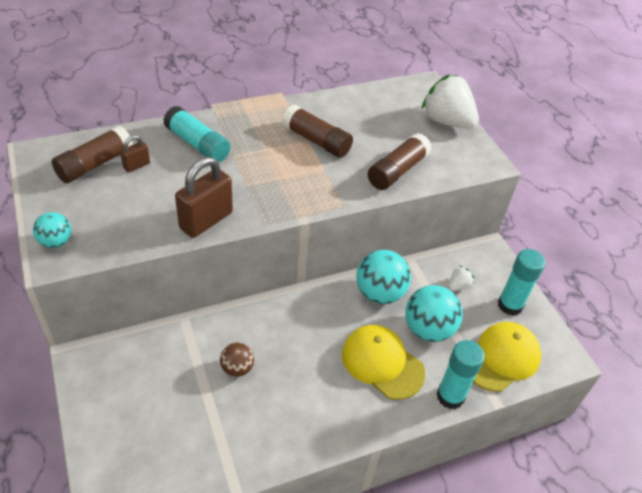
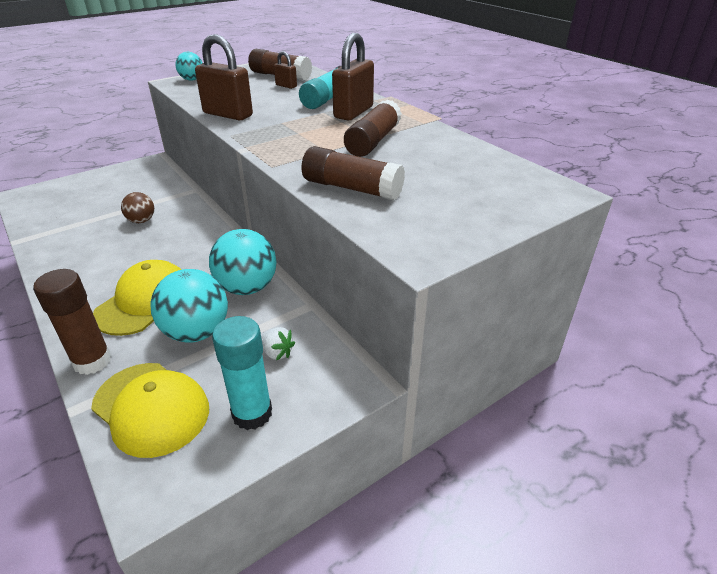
camera: 80 degrees right, 10 degrees down
(244, 136) = (353, 112): none -> brown padlock
(447, 121) = (491, 214): white strawberry -> none
(450, 396) = (92, 361): turquoise glue stick -> brown glue stick

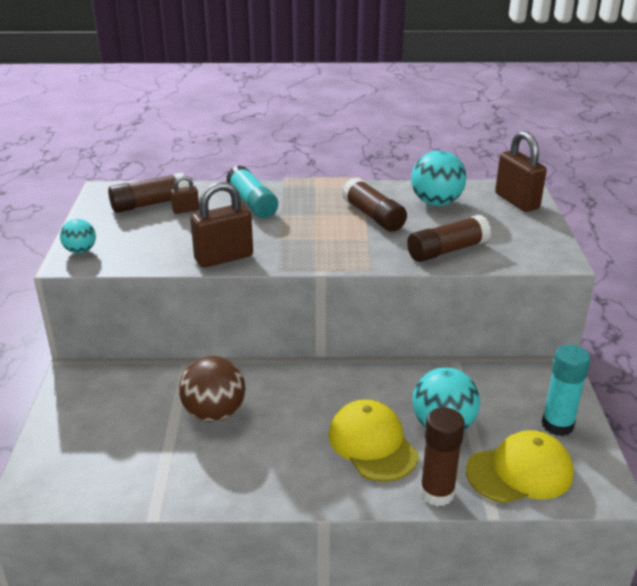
camera: 55 degrees left, 5 degrees down
(141, 221) = (214, 413): brown ball -> brown ball, size x1.75
(247, 287) = (403, 382): turquoise ball -> turquoise ball (436, 202)
(276, 353) = (500, 394): white strawberry -> none
(353, 112) = (301, 203): brown padlock -> brown padlock (517, 201)

